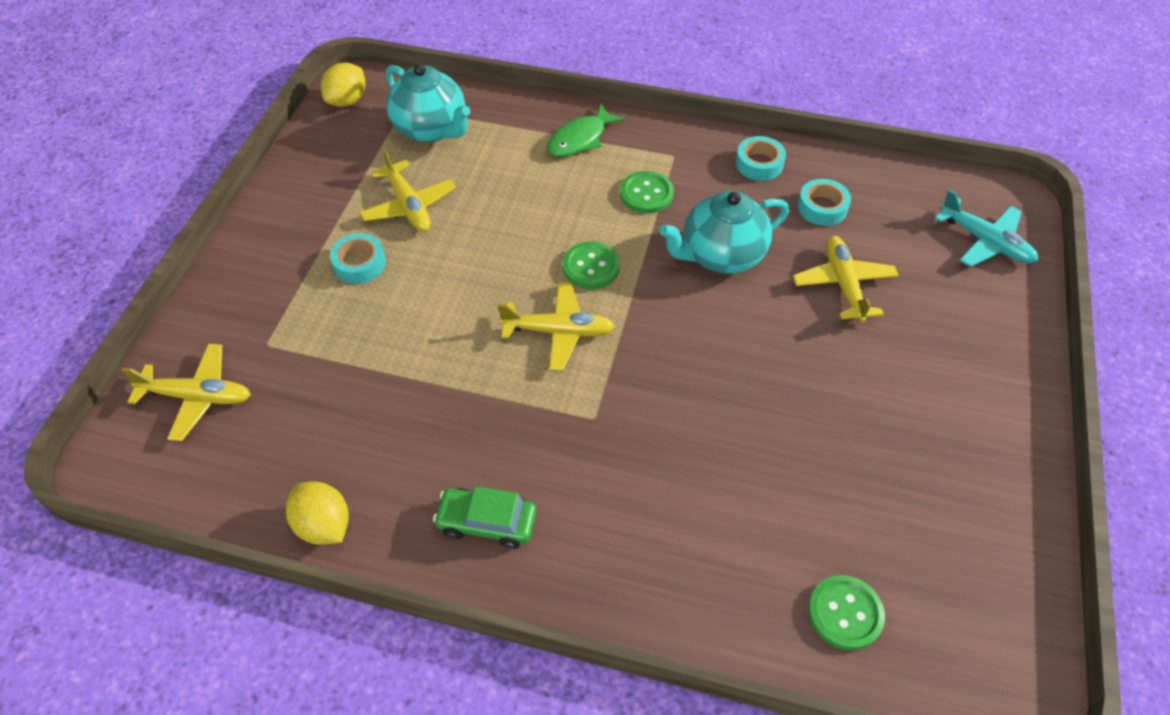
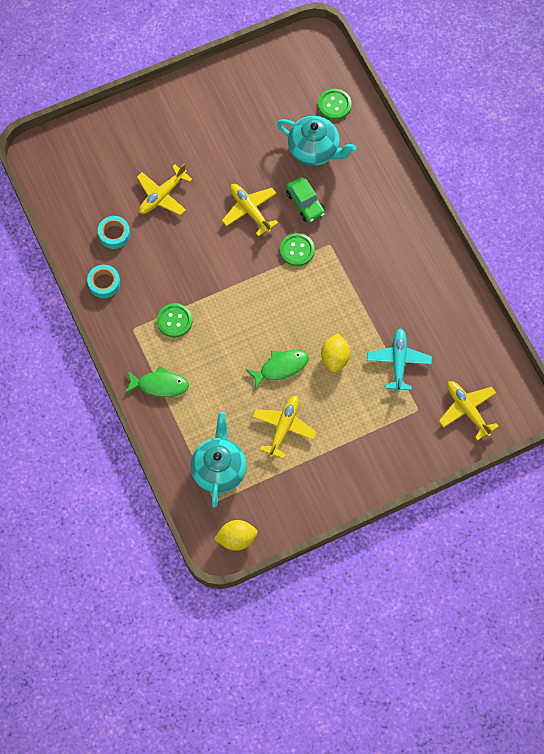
camera: 130 degrees left, 15 degrees up
(324, 525) = (468, 302): yellow lemon -> yellow lemon (335, 358)
(359, 264) = (339, 415): turquoise tape -> none
(481, 249) = (281, 367): none -> green fish
(487, 523) = (411, 246): green car -> green car (305, 203)
(559, 331) = (298, 293): yellow plane -> yellow plane (249, 210)
(591, 267) = (247, 309): green button -> green button (297, 250)
(721, 255) = (189, 258): turquoise teapot -> turquoise teapot (314, 150)
(985, 242) = (79, 152): turquoise plane -> turquoise plane (398, 361)

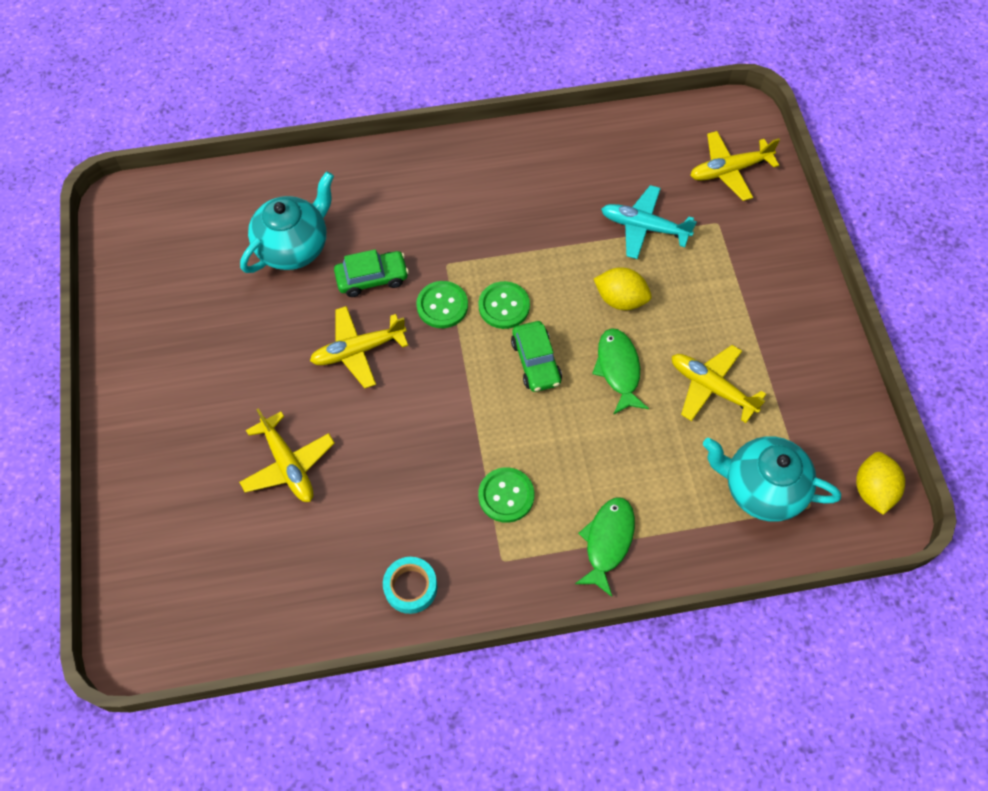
camera: 75 degrees left, 5 degrees down
(114, 234) = (330, 552): turquoise tape -> none
(272, 316) = (536, 362): none -> green car
(334, 105) = (233, 206): green button -> green button (504, 306)

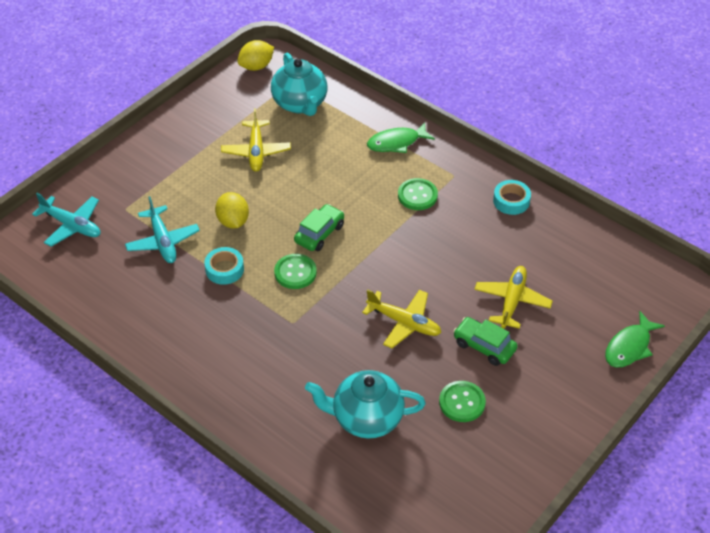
camera: 130 degrees left, 15 degrees down
(372, 278) = (344, 354): green car -> green car (484, 346)
(442, 306) = (327, 303): green button -> green button (462, 402)
(561, 253) = (224, 269): none -> turquoise tape
(618, 369) = (285, 195): green fish -> green fish (629, 347)
(729, 170) = (72, 225): yellow plane -> turquoise plane

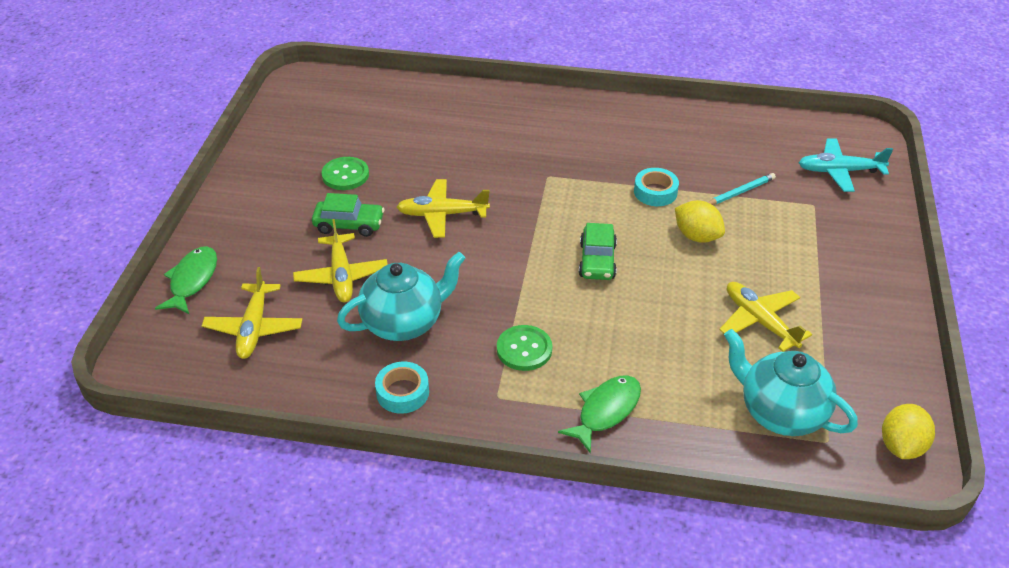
camera: 150 degrees right, 5 degrees down
(163, 241) = (740, 192): turquoise plane -> turquoise pencil
(295, 272) = (586, 216): green button -> none
(366, 418) = (423, 136): turquoise teapot -> turquoise teapot (404, 322)
(593, 285) = (254, 328): none -> yellow plane

